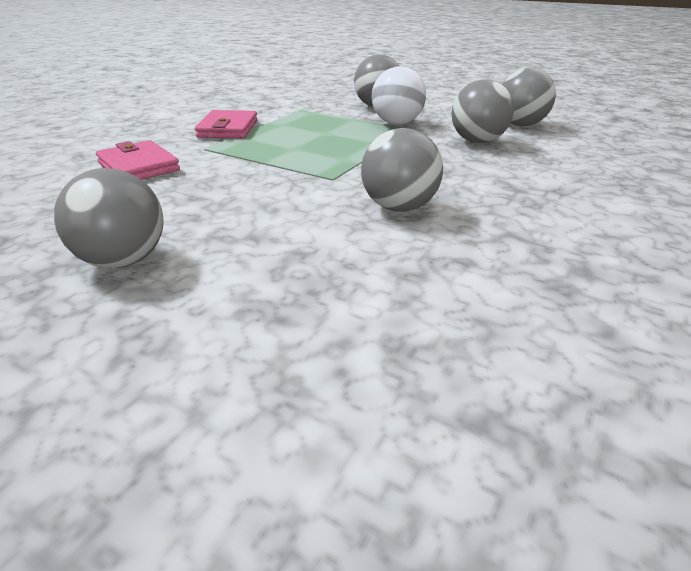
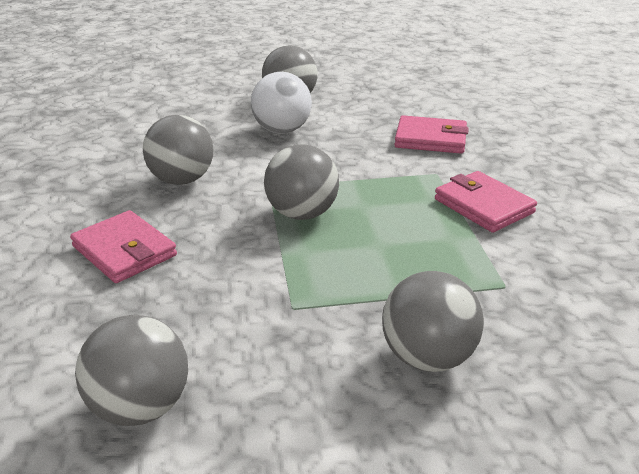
camera: 140 degrees right, 0 degrees up
(397, 123) = (330, 312): white ball -> white ball (282, 130)
(477, 141) = (181, 313): grey ball -> grey ball (302, 214)
(494, 174) = (124, 251): none -> pink wallet

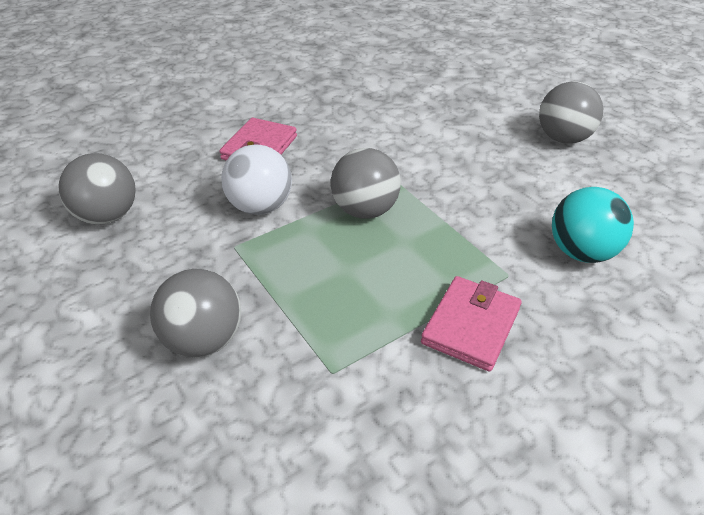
camera: 65 degrees right, 10 degrees up
(182, 180) = (368, 135): grey ball -> none
(282, 130) = (497, 154): white ball -> white ball (260, 207)
(430, 139) = (581, 252): pink wallet -> turquoise ball

